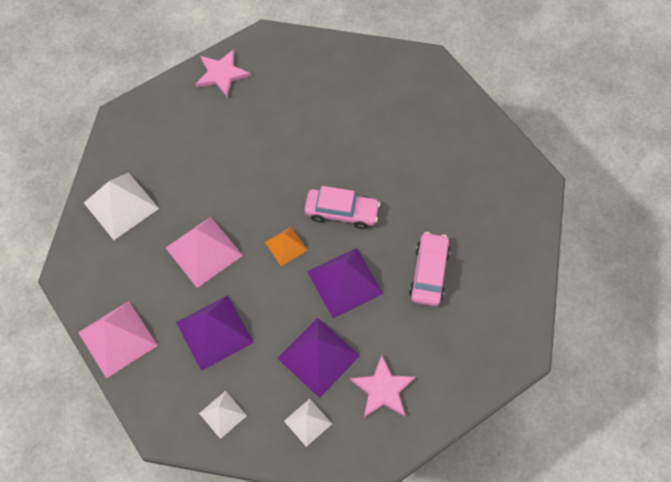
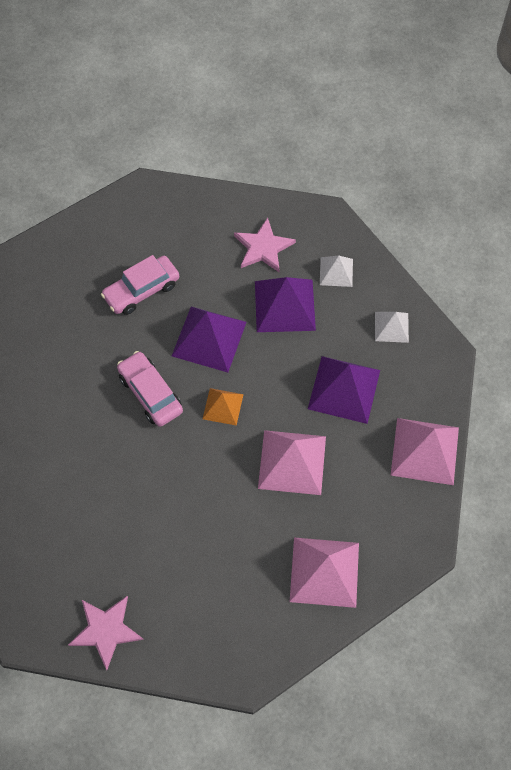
camera: 135 degrees left, 0 degrees up
(121, 205) = (324, 572): white pyramid -> pink pyramid

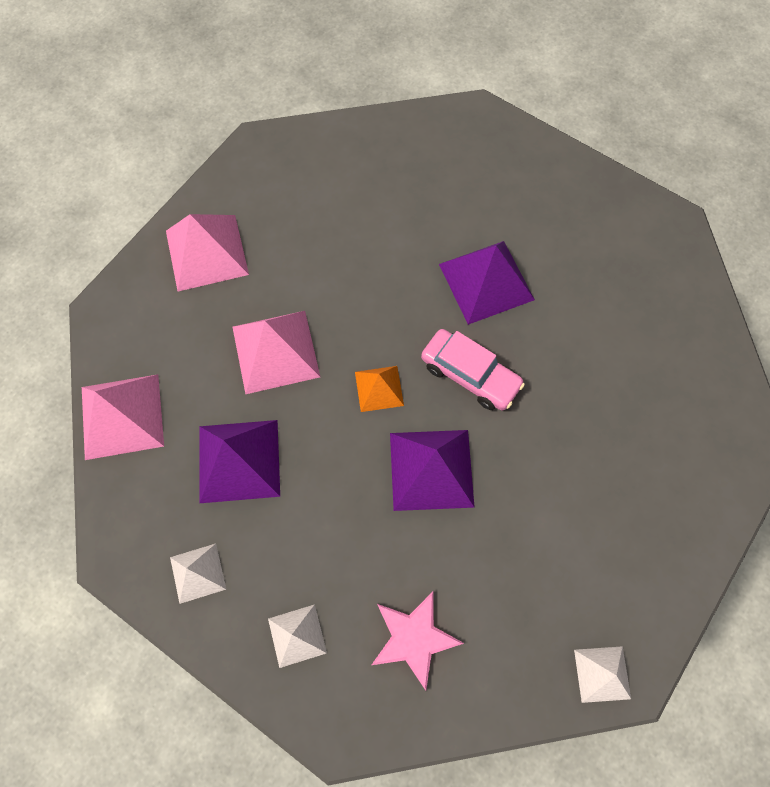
camera: 160 degrees right, 5 degrees up
(106, 630) = (403, 138): pink star -> none
(141, 290) = (548, 507): pink car -> none
(158, 196) = (602, 674): none -> white pyramid
(284, 305) = (351, 553): purple pyramid -> purple pyramid (486, 281)

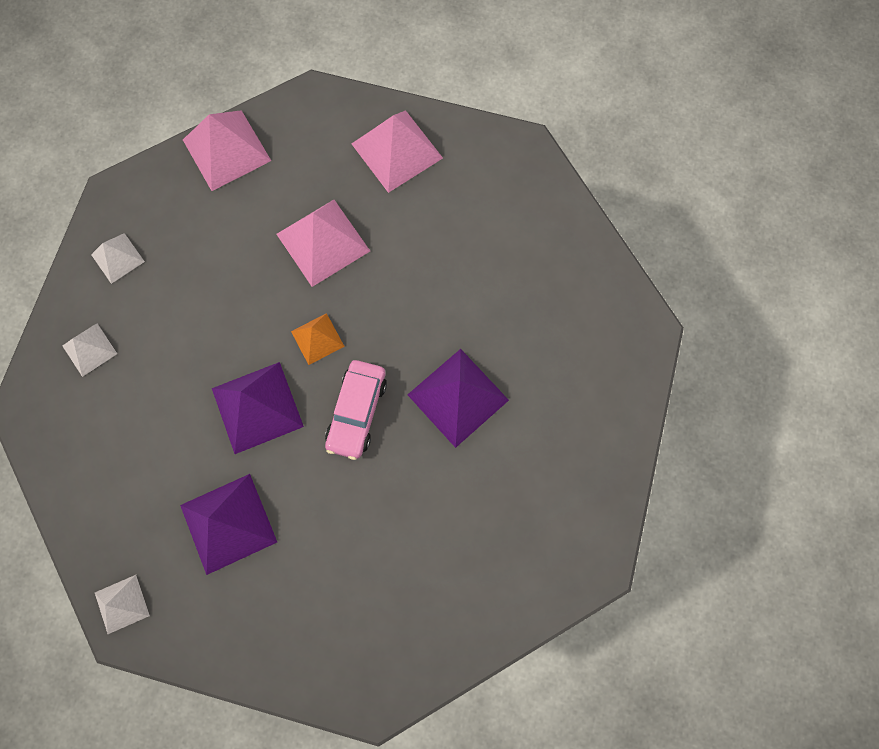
camera: 70 degrees right, 5 degrees up
(239, 461) = (217, 252): purple pyramid -> purple pyramid (228, 523)
(414, 638) = (111, 440): pink star -> none

